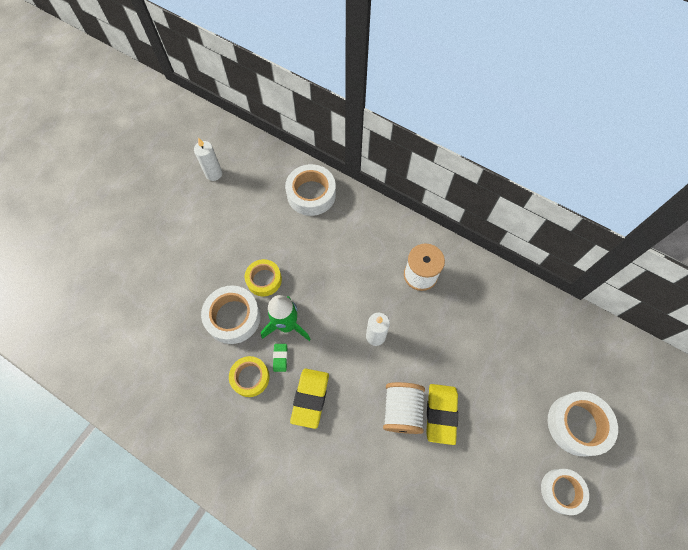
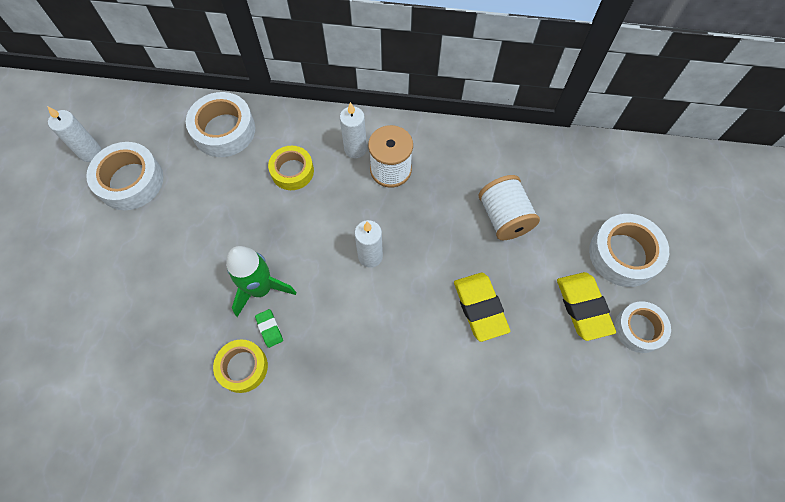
camera: 25 degrees left, 0 degrees up
(233, 317) = (190, 307): white tape -> white tape (130, 181)
(264, 280) = (209, 249): yellow tape -> yellow tape (292, 171)
(310, 398) = (325, 358): yellow eraser -> yellow eraser (583, 307)
(401, 248) = (355, 149): none -> white candle
(402, 410) = (436, 323): white spool -> white spool (504, 217)

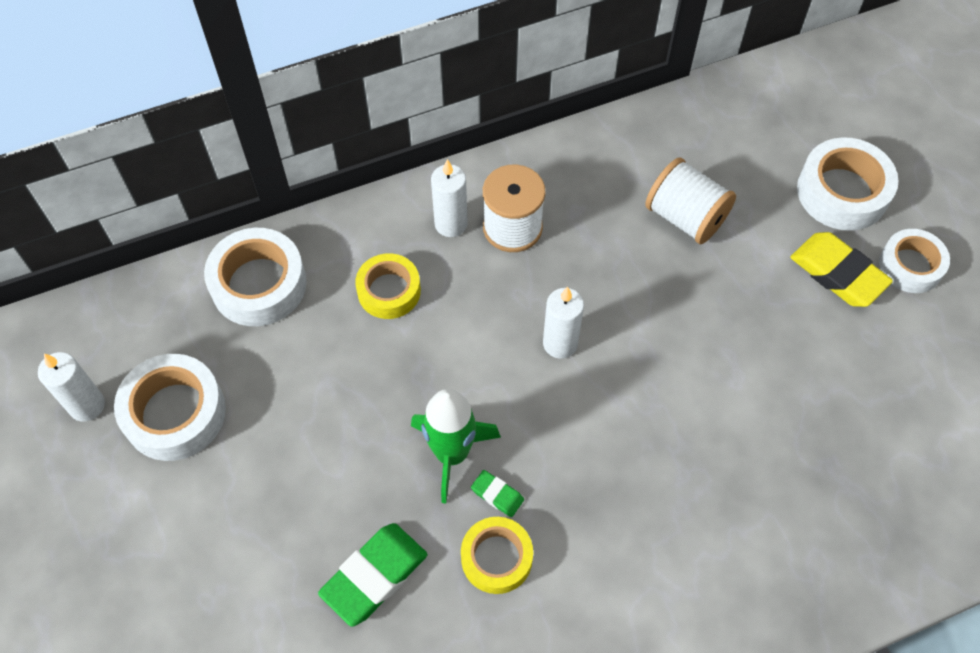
camera: 30 degrees left, 5 degrees down
(168, 337) = (374, 576): none -> green eraser
(480, 308) = (727, 334): yellow eraser -> none

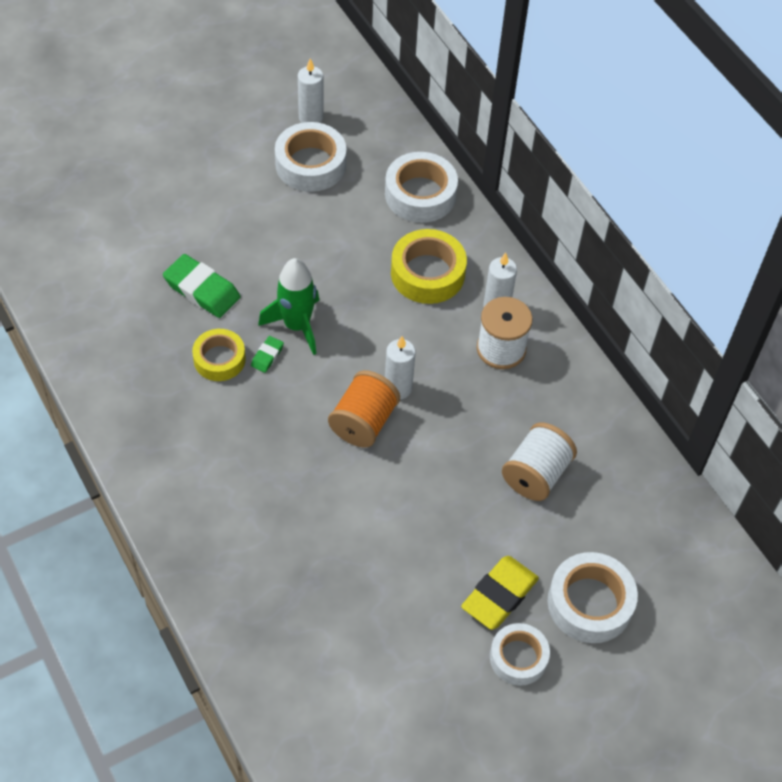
camera: 80 degrees right, 5 degrees down
(389, 291) = (427, 273): yellow tape -> yellow tape, size x1.51
(607, 387) = (363, 422): none -> orange spool

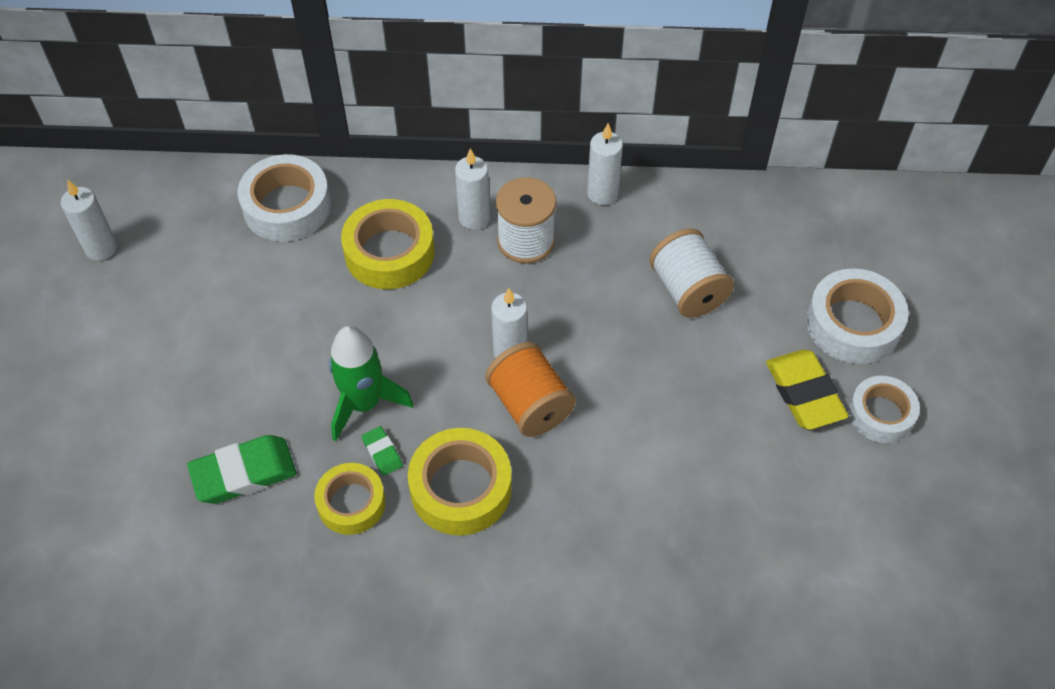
camera: 55 degrees left, 0 degrees up
(271, 415) = (461, 488): none -> yellow tape
(310, 164) = (163, 281): white tape -> none
(583, 375) = (602, 193): none -> white candle

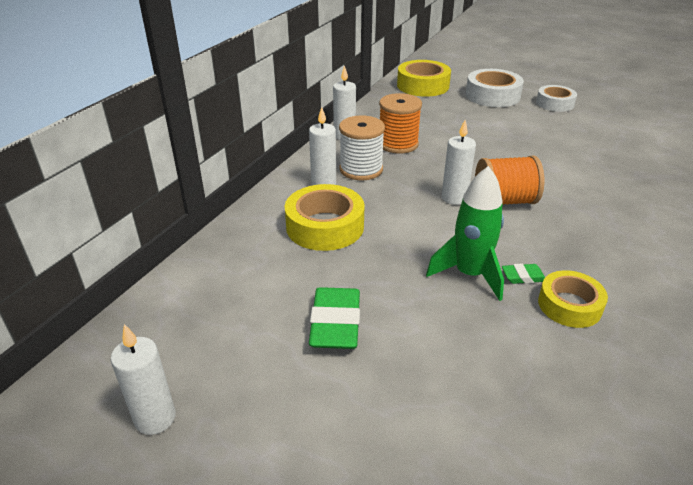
camera: 65 degrees left, 20 degrees down
(244, 473) = (518, 367): green eraser -> green eraser (335, 323)
(287, 206) = (228, 267): white tape -> none
(461, 488) = (568, 247): yellow tape -> yellow tape (423, 86)
(614, 256) = (398, 144): none -> orange spool
(688, 290) = (441, 129): white spool -> none
(804, 393) = (533, 117): yellow eraser -> none

